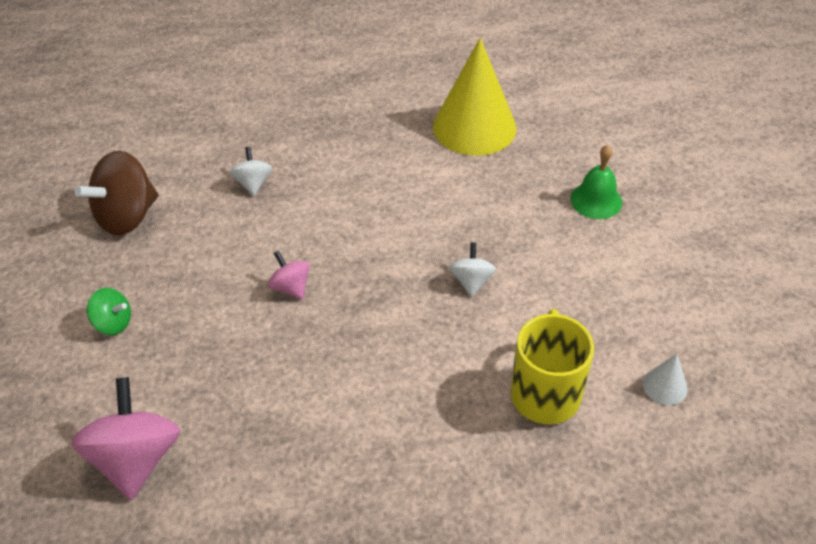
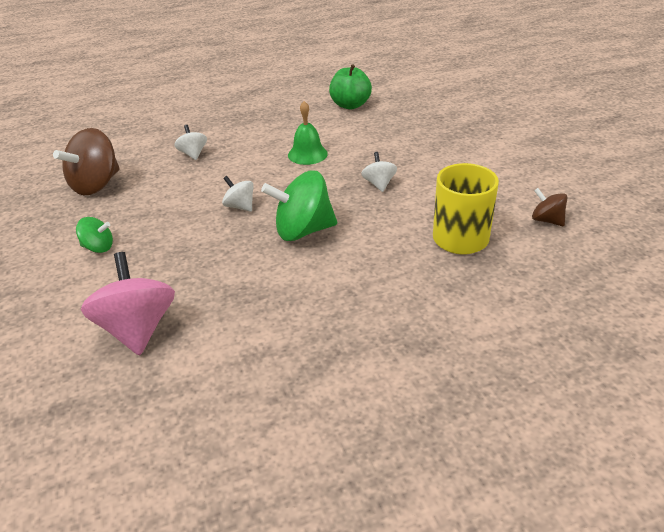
camera: 10 degrees left, 10 degrees down
(291, 287) = (240, 206): pink spinning top -> white spinning top
(357, 343) = (303, 230): none -> green spinning top
(474, 127) = (350, 105): yellow cone -> green apple
(596, 200) = (452, 130): green bell -> green bell (307, 154)
(665, 386) = (547, 220): white cone -> brown spinning top

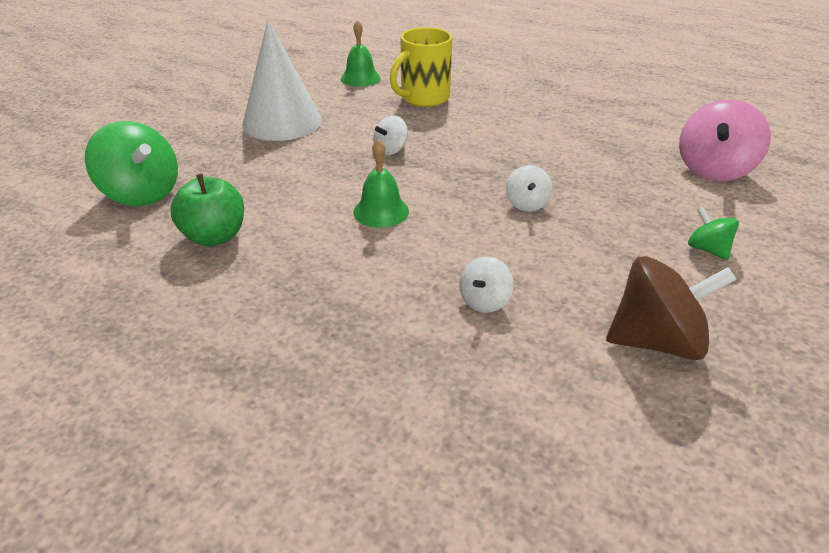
camera: 130 degrees left, 0 degrees up
(303, 230) = (509, 156): green spinning top -> green spinning top (142, 193)
(479, 156) = (282, 122): none -> white cone
(547, 220) = (360, 78): brown spinning top -> green bell

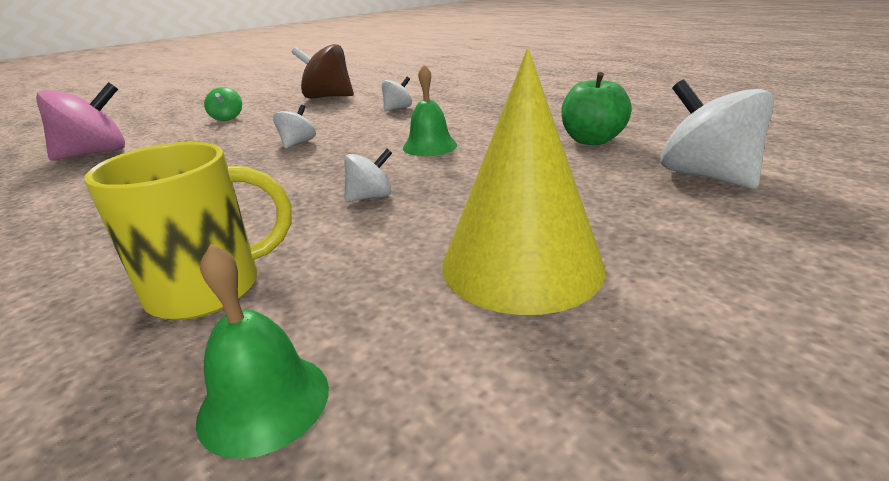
camera: 160 degrees left, 10 degrees down
(142, 193) = (706, 176): green spinning top -> white spinning top
(282, 122) = (521, 264): white cone -> yellow cone

